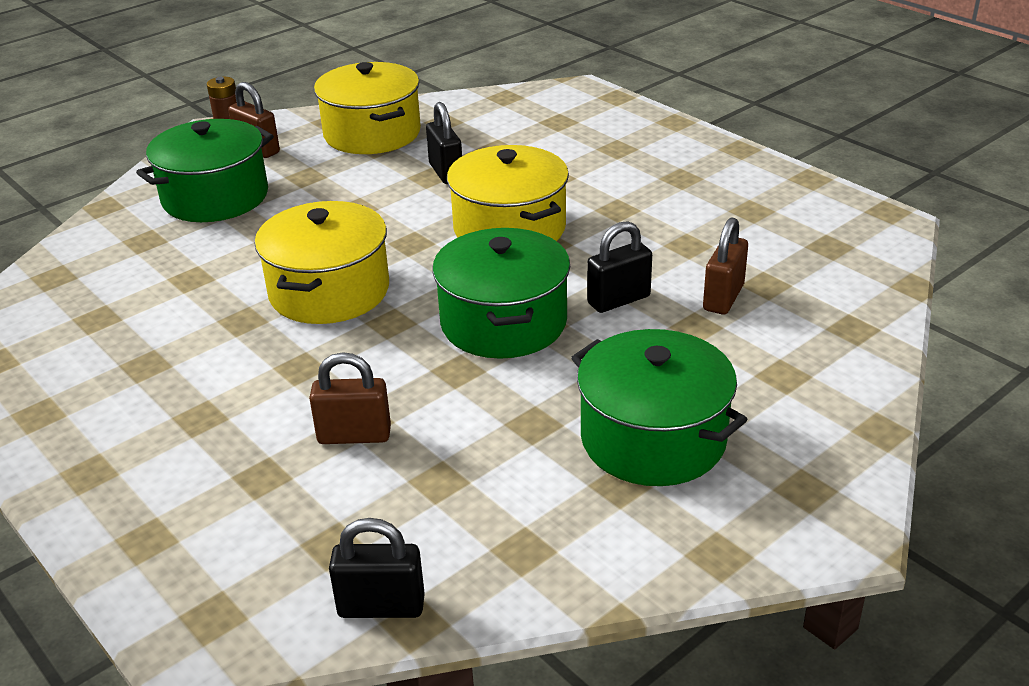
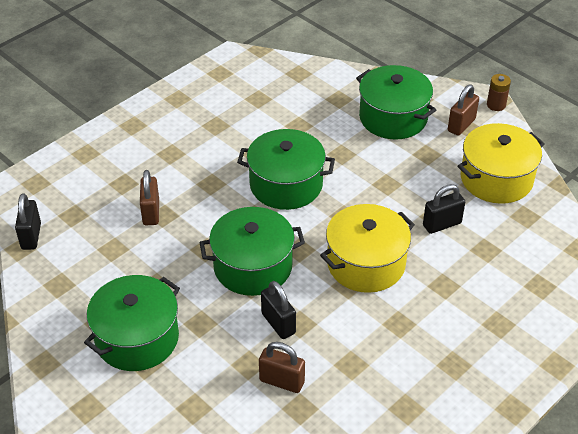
camera: 85 degrees right, 10 degrees up
(329, 291) = (286, 184): yellow pot -> green pot

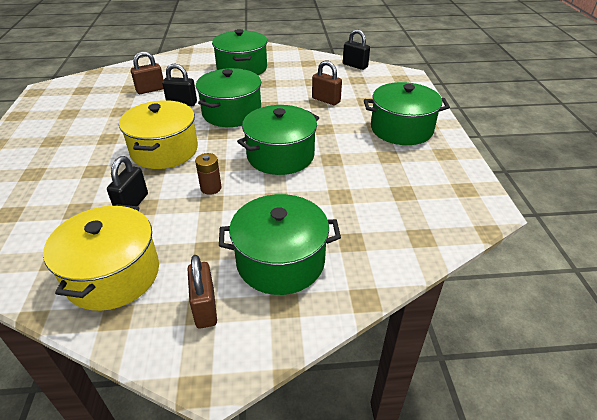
camera: 130 degrees right, 5 degrees down
(160, 136) = (401, 129): none -> green pot
(496, 105) = (191, 374): brown battery -> brown battery (211, 188)

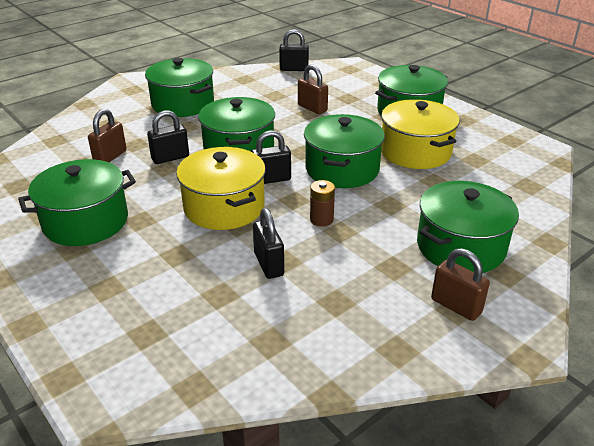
camera: 35 degrees left, 5 degrees down
(81, 127) = (86, 222): none -> green pot
(113, 275) = (345, 324): yellow pot -> yellow pot (415, 152)
(221, 143) = (271, 179): none -> black padlock
(326, 100) = (312, 108): brown padlock -> brown padlock turned 45 degrees clockwise

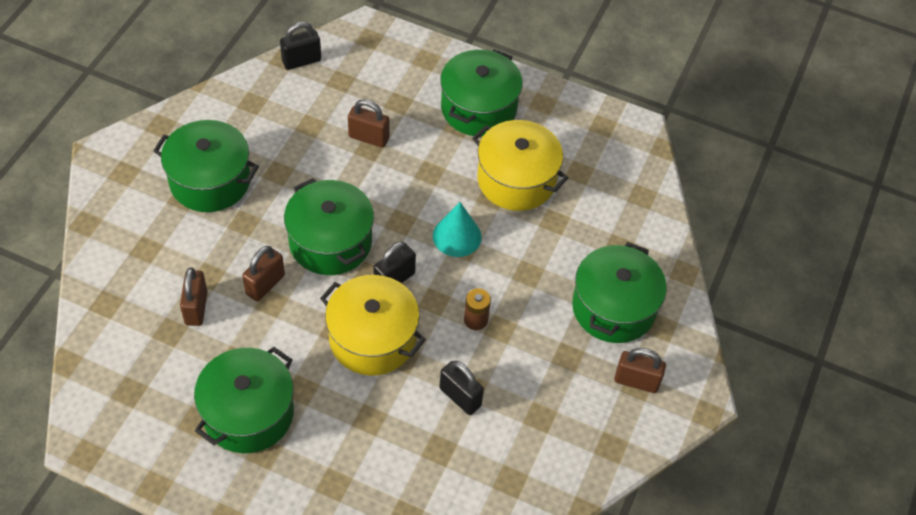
camera: 30 degrees left, 20 degrees up
(170, 158) = (265, 285): black padlock -> brown padlock
(342, 169) = (457, 236): green pot -> turquoise cone

